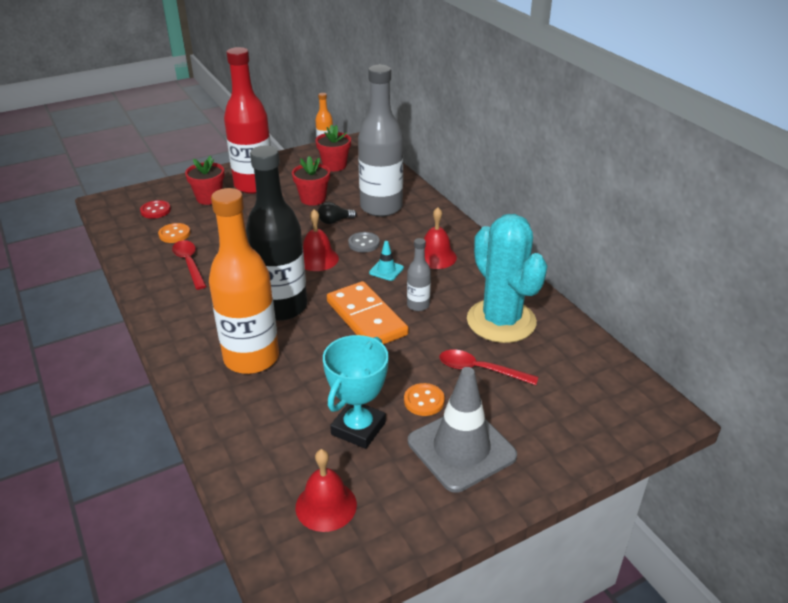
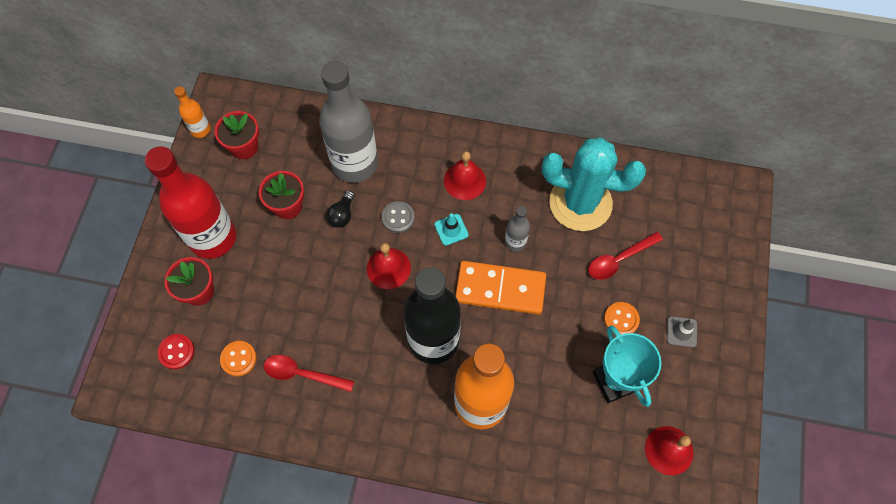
camera: 50 degrees left, 30 degrees up
(461, 448) = (681, 332): grey traffic cone -> grey traffic cone, size x0.43

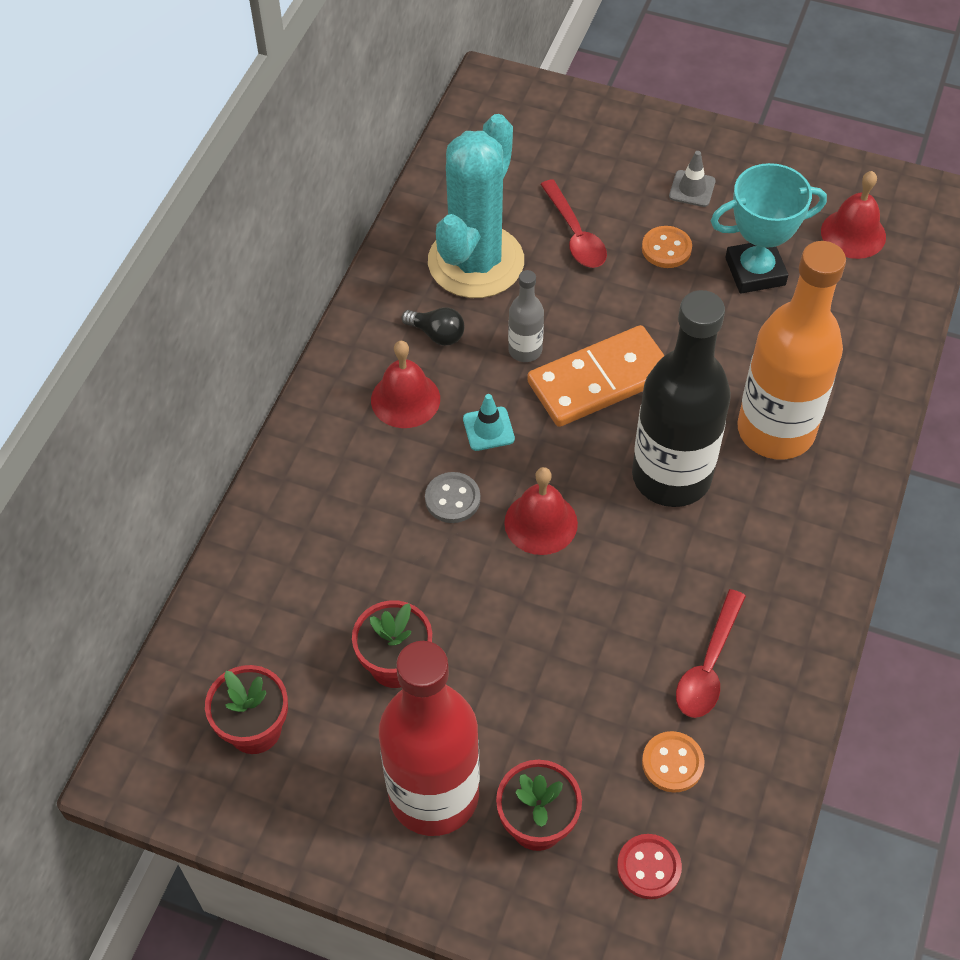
camera: 80 degrees left, 10 degrees down
(200, 129) = (194, 807): orange bottle -> none
(342, 215) = (430, 580): black light bulb -> black light bulb (437, 334)
(355, 164) = (335, 551): grey bottle -> none
(500, 289) = (600, 380): orange domino -> orange domino turned 45 degrees clockwise

